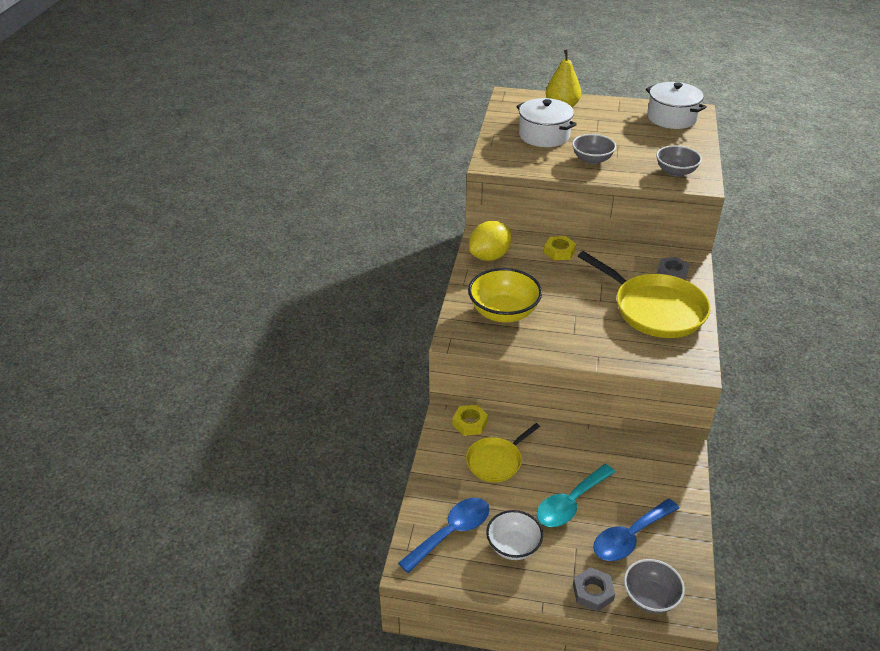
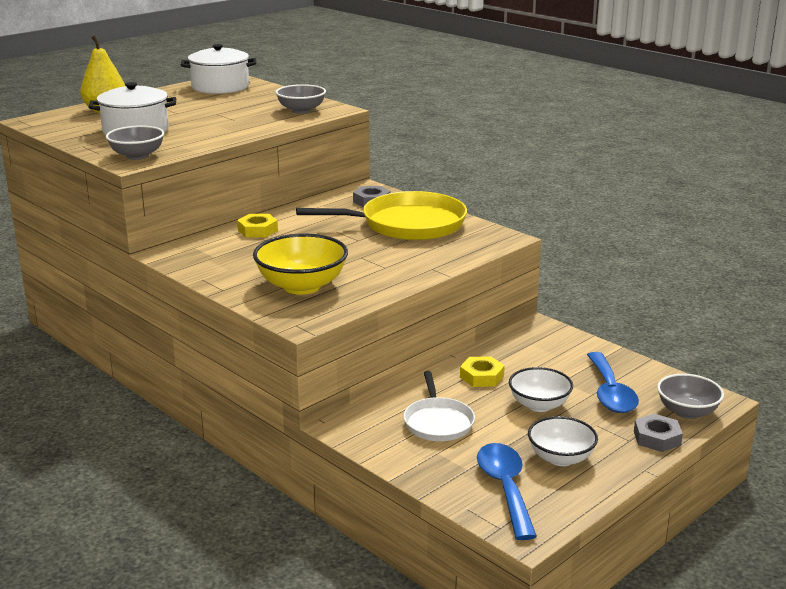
camera: 55 degrees left, 15 degrees down
(470, 423) = (365, 416): yellow nut -> yellow nut (481, 376)
(489, 256) = (203, 262): yellow lemon -> none
(496, 461) = (438, 422): yellow pan -> white pan
(570, 503) = (539, 405): turquoise spoon -> white bowl
(592, 160) = (218, 128): grey bowl -> grey bowl (137, 156)

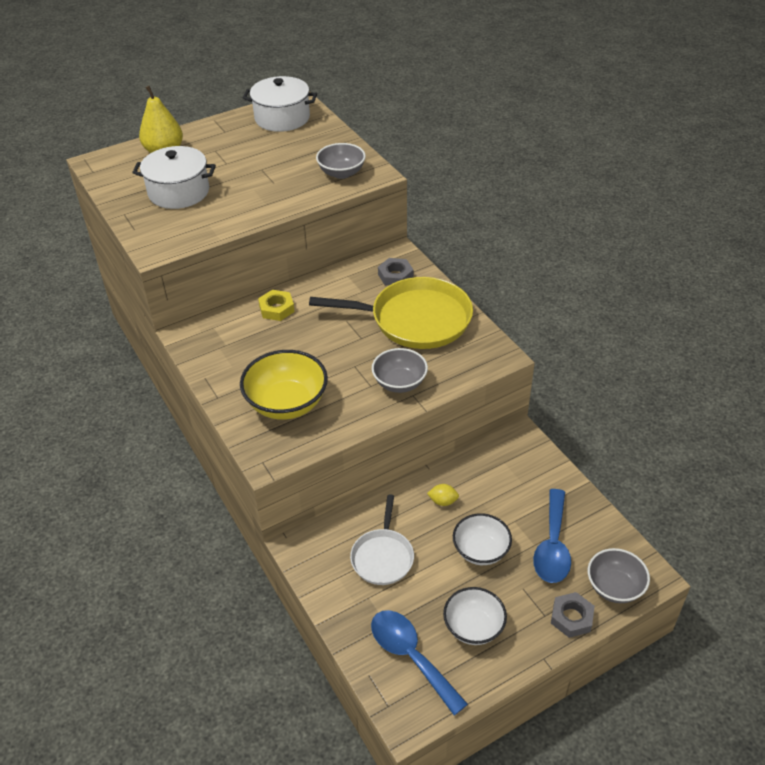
camera: 15 degrees right, 20 degrees up
(137, 156) = (165, 239): grey bowl -> grey bowl (399, 383)
(481, 376) = (443, 501): yellow nut -> yellow lemon
(505, 488) = (410, 656): blue spoon -> blue spoon turned 45 degrees counterclockwise

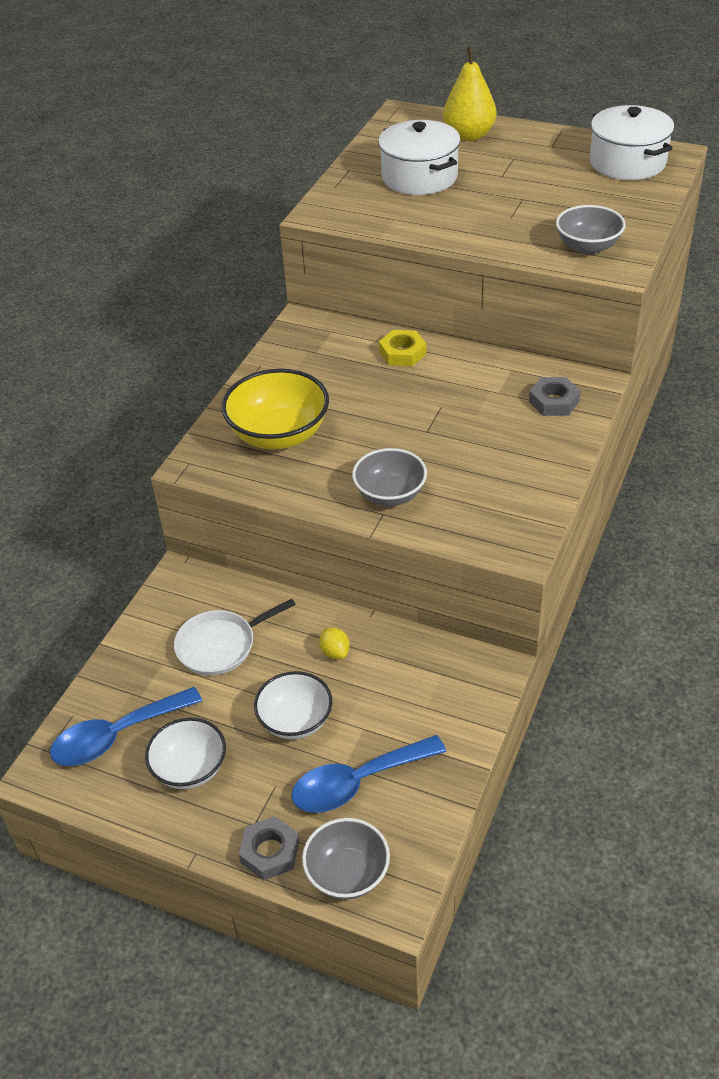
camera: 55 degrees right, 0 degrees up
(410, 656) = (116, 736): blue spoon -> blue spoon turned 135 degrees counterclockwise
(415, 319) = (501, 453): yellow pan -> none

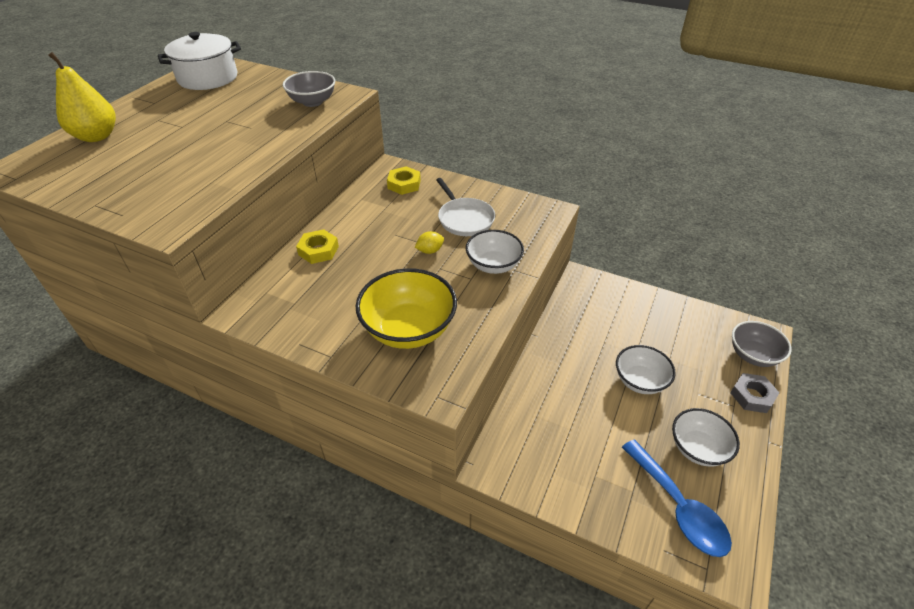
camera: 90 degrees left, 0 degrees up
(220, 645) = (572, 431): white pan -> white pan (464, 219)
(335, 652) = (573, 357): yellow lemon -> yellow lemon (430, 251)
(357, 782) = (684, 348): blue spoon -> none
(390, 494) = (493, 265): grey bowl -> white bowl
(419, 177) = (148, 165): white pot -> none
(554, 401) = (404, 184): grey nut -> yellow nut

